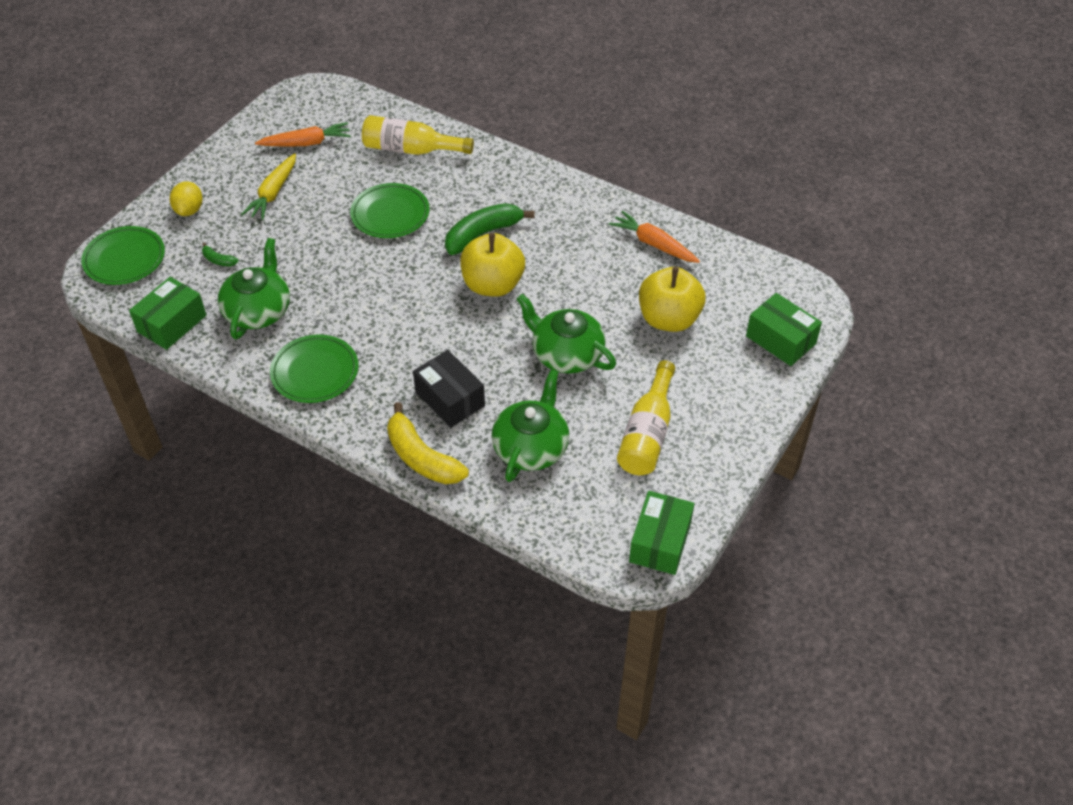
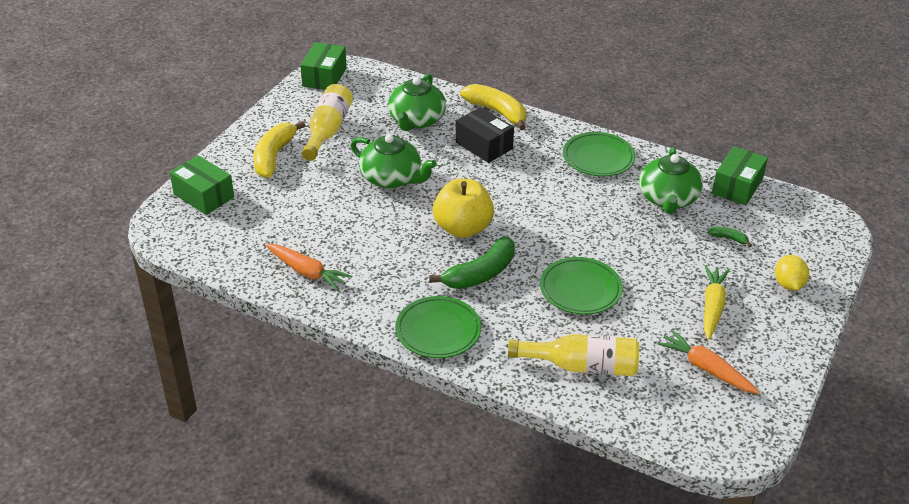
camera: 175 degrees right, 10 degrees down
(125, 259) = (817, 235): green plate -> green plate (438, 331)
(306, 143) = (706, 369): orange carrot -> orange carrot turned 60 degrees clockwise
(669, 319) = (300, 207): yellow apple -> none
(710, 394) = (274, 156): none -> yellow banana

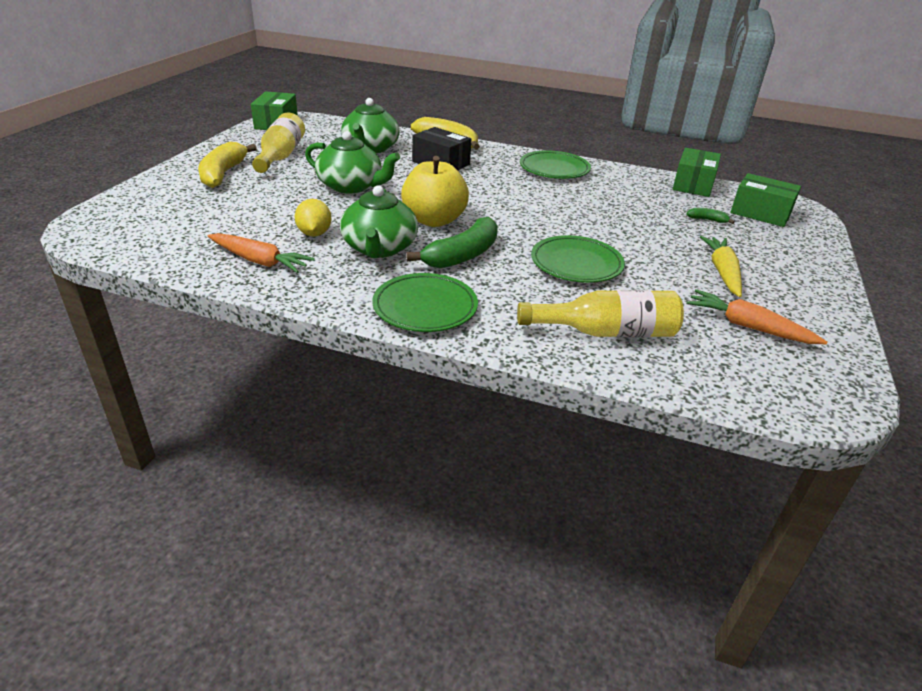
camera: 10 degrees left, 5 degrees down
(203, 196) = (140, 203): green box -> green box (760, 213)
(668, 199) = (633, 194): green teapot -> green teapot (379, 248)
(788, 284) = (787, 252): yellow lemon -> yellow lemon (314, 234)

